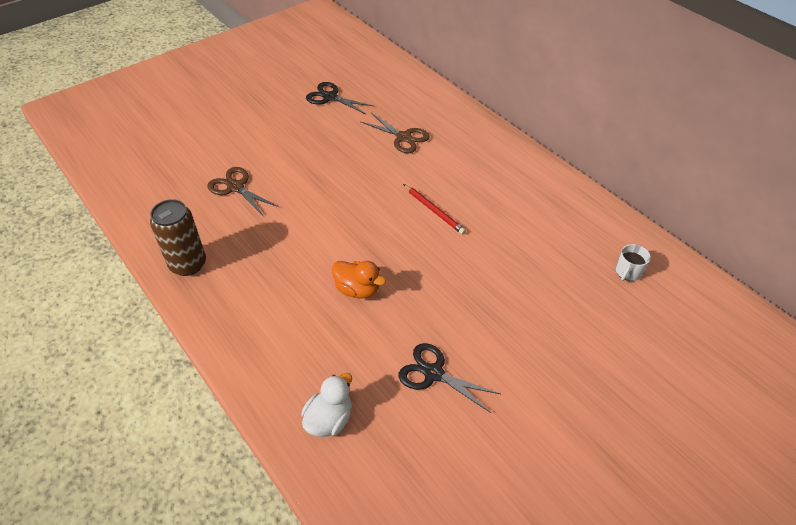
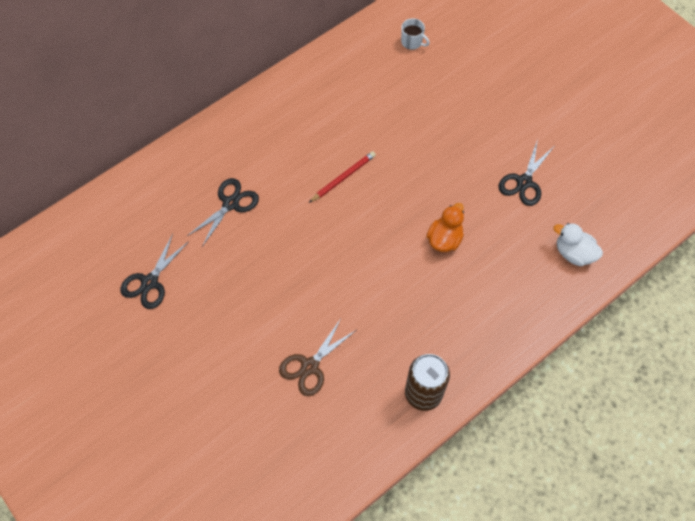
camera: 90 degrees left, 15 degrees up
(403, 137) = (231, 204): brown scissors -> black scissors

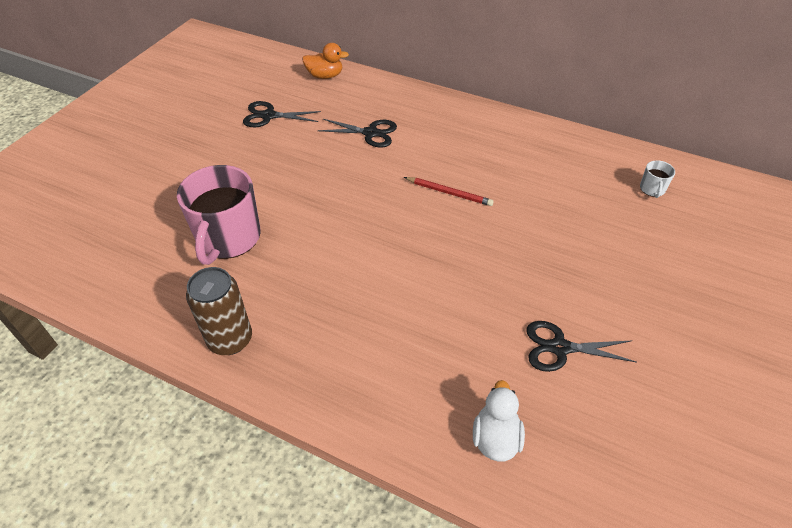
camera: 65 degrees right, 15 degrees down
(310, 366) = (228, 238): brown scissors -> pink mug
(444, 239) = (431, 296): orange duck -> orange duck (325, 76)

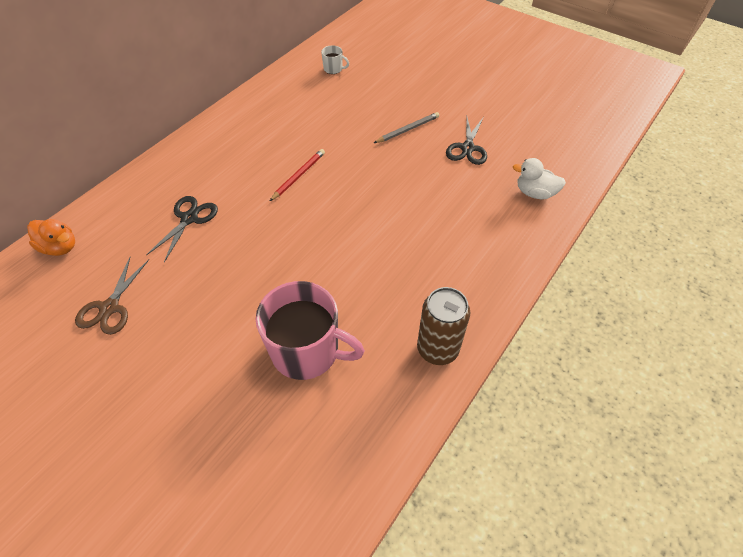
camera: 80 degrees left, 5 degrees up
(268, 116) = (109, 308): black scissors -> brown scissors
(325, 76) = (60, 247): orange duck -> orange duck turned 105 degrees clockwise
(568, 277) = (407, 129): none -> grey pencil

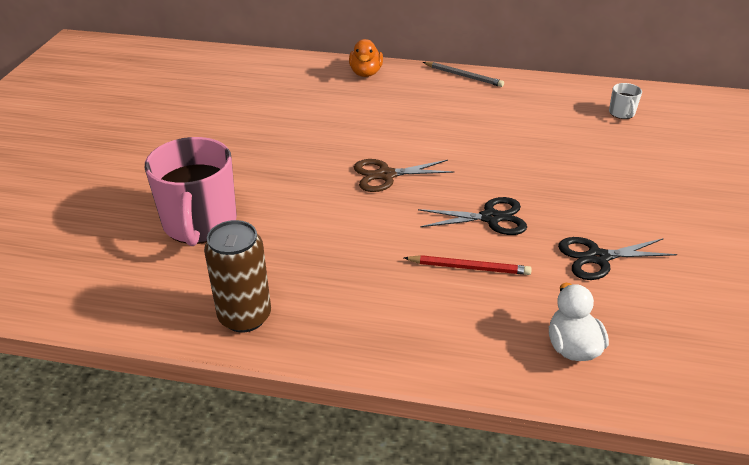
camera: 65 degrees right, 15 degrees down
(60, 247) = (244, 62): orange duck -> orange duck (366, 73)
(109, 308) = (195, 106): brown scissors -> brown scissors (386, 175)
(189, 218) = (317, 106): black scissors -> black scissors (491, 218)
(298, 176) = (425, 145): red pencil -> red pencil (469, 267)
(407, 129) = (578, 197): grey pencil -> grey pencil (463, 76)

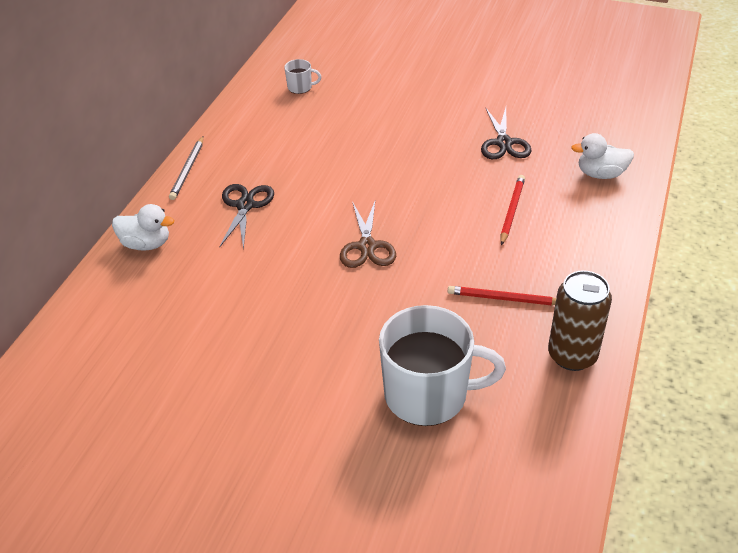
camera: 80 degrees left, 5 degrees up
(200, 223) = (428, 394): pink mug -> white mug
(324, 266) = (504, 299): none -> red pencil
(366, 73) = (146, 244): orange duck -> white duck
(463, 76) = (188, 170): grey pencil -> grey pencil turned 150 degrees clockwise
(491, 218) = (446, 189): black scissors -> black scissors (245, 205)

